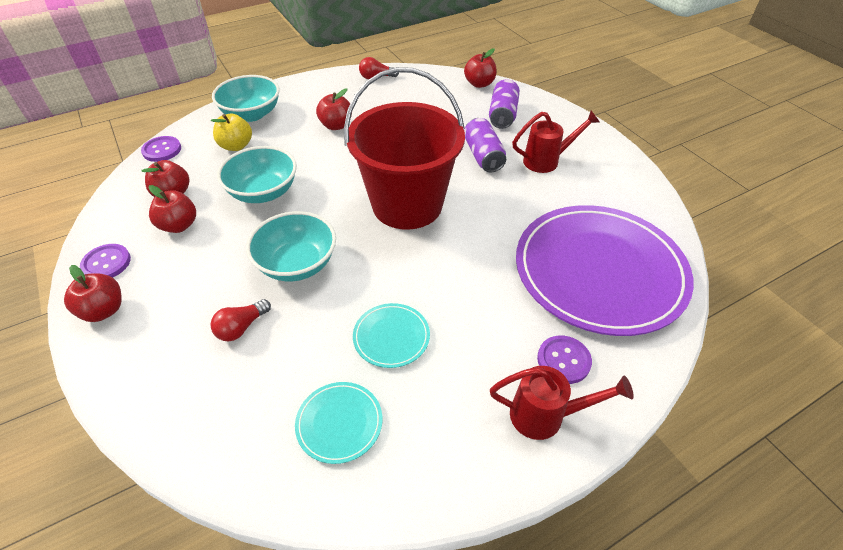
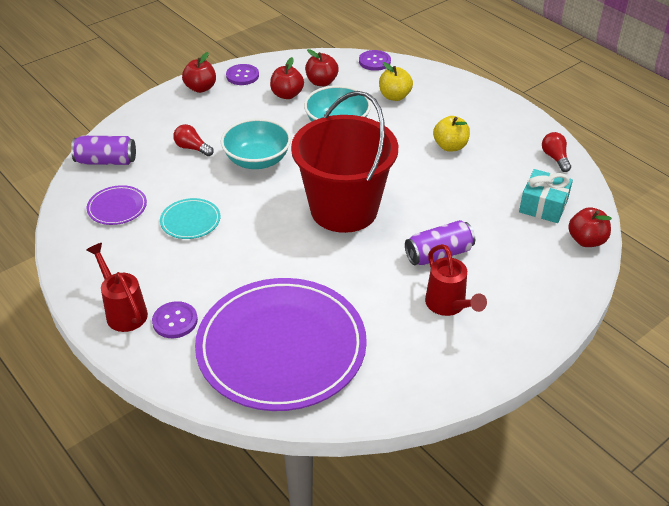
camera: 80 degrees right, 5 degrees down
(251, 114) = (446, 93): turquoise bowl -> none
(336, 125) = (450, 146): red apple -> yellow apple
(339, 423) = (117, 207): turquoise plate -> purple plate
(434, 94) = (543, 206): none -> turquoise gift
(502, 115) = (526, 265): purple can -> purple can (106, 161)
(546, 416) = (123, 311): red watering can -> red watering can turned 150 degrees clockwise

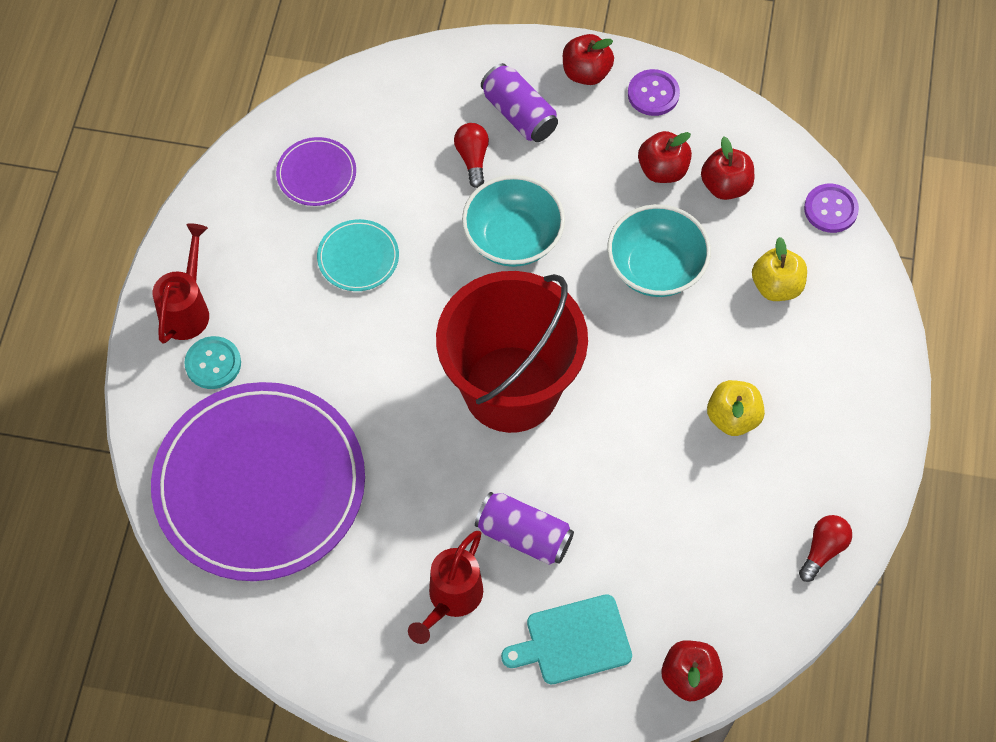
camera: 50 degrees right, 20 degrees up
(106, 161) = (375, 98): purple can -> purple can (519, 114)
(175, 321) = (213, 364): purple button -> turquoise button
(523, 271) = (573, 641): none -> turquoise cutting board
(543, 206) = (712, 593): turquoise gift -> none

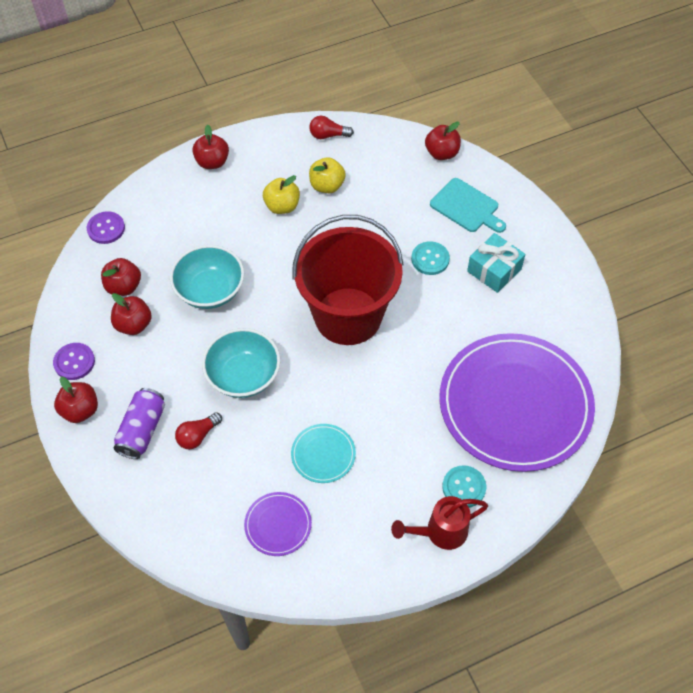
camera: 125 degrees left, 5 degrees down
(451, 600) = (494, 270): red watering can -> turquoise gift
(524, 536) = (430, 259): purple can -> turquoise button
(776, 286) = (180, 228): yellow apple -> yellow apple (327, 186)
(867, 380) = (212, 162): none -> red apple

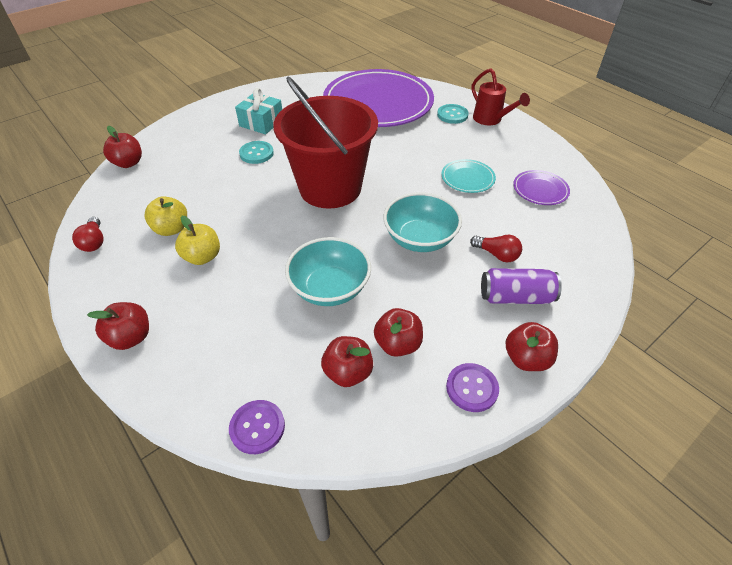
camera: 105 degrees left, 10 degrees down
(466, 207) = (195, 142): turquoise cutting board -> none

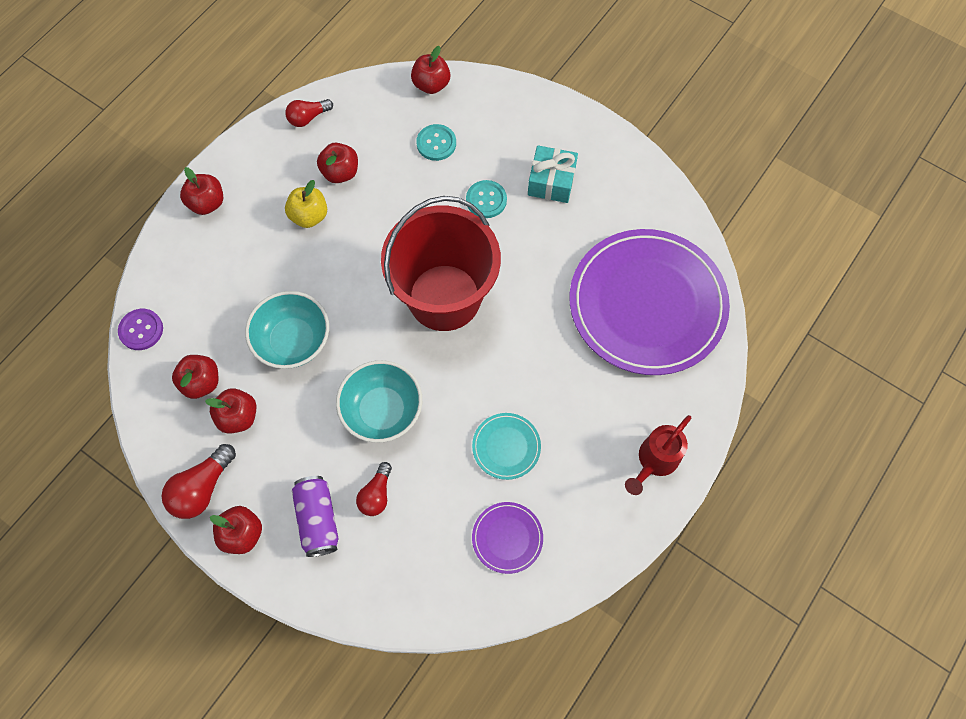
camera: 75 degrees right, 20 degrees up
(171, 229) = (340, 172): yellow apple -> red apple
(452, 115) = (649, 407): turquoise button -> turquoise button (436, 143)
(472, 388) = (202, 488): purple button -> red light bulb

